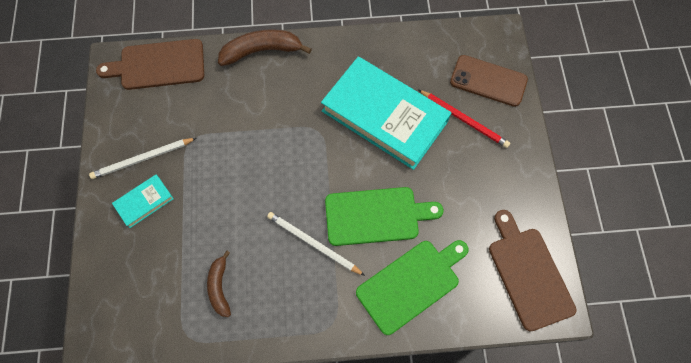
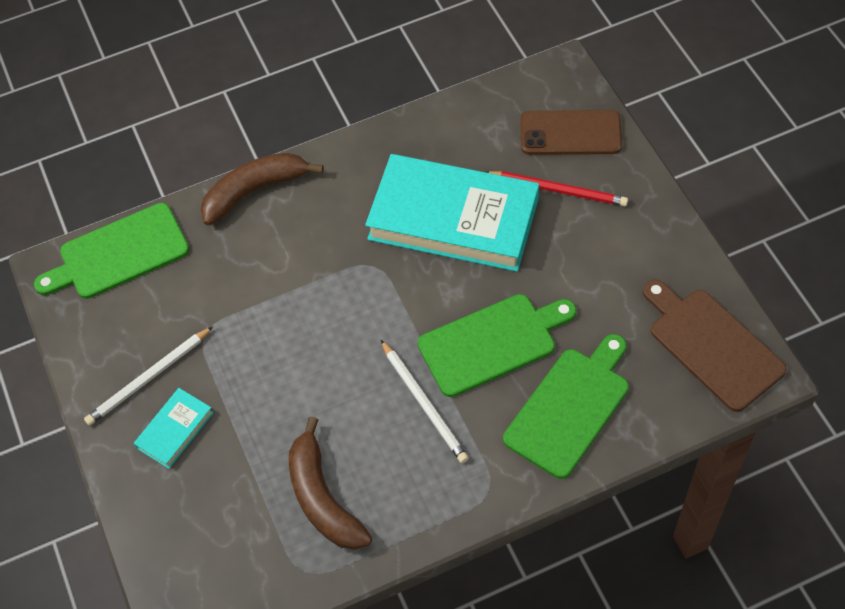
camera: 15 degrees left, 10 degrees down
(158, 65) = (118, 253): brown cutting board -> green cutting board
(219, 287) = (322, 498): brown banana -> brown banana, size x1.62
(313, 243) = (424, 403): white pencil -> white pencil turned 135 degrees counterclockwise

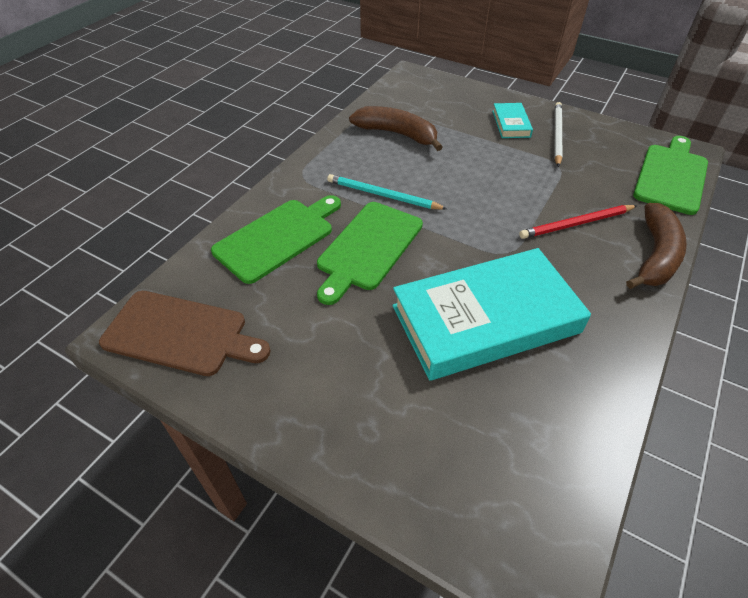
camera: 140 degrees right, 10 degrees down
(424, 403) = (382, 195): white pencil -> turquoise pencil
(558, 190) = (418, 401): red pencil -> red pencil (576, 224)
(570, 133) = (460, 481): brown phone -> none
(570, 408) = (278, 237): green cutting board -> green cutting board turned 135 degrees counterclockwise

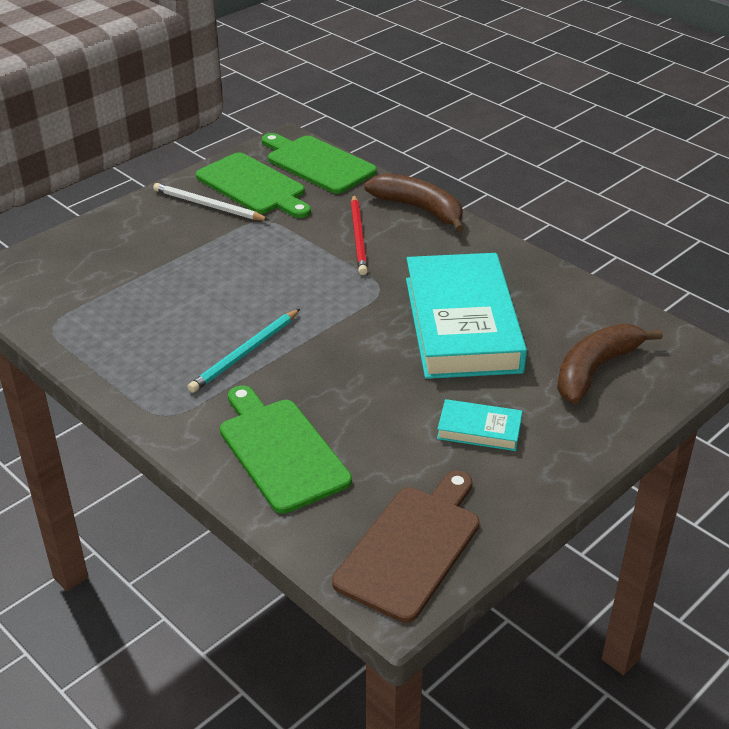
camera: 75 degrees left, 10 degrees down
(368, 248) = (332, 381): green cutting board -> green cutting board (253, 186)
(397, 134) = (126, 318): brown banana -> brown banana (595, 370)
(511, 124) = (165, 229): turquoise book -> turquoise book (479, 429)

